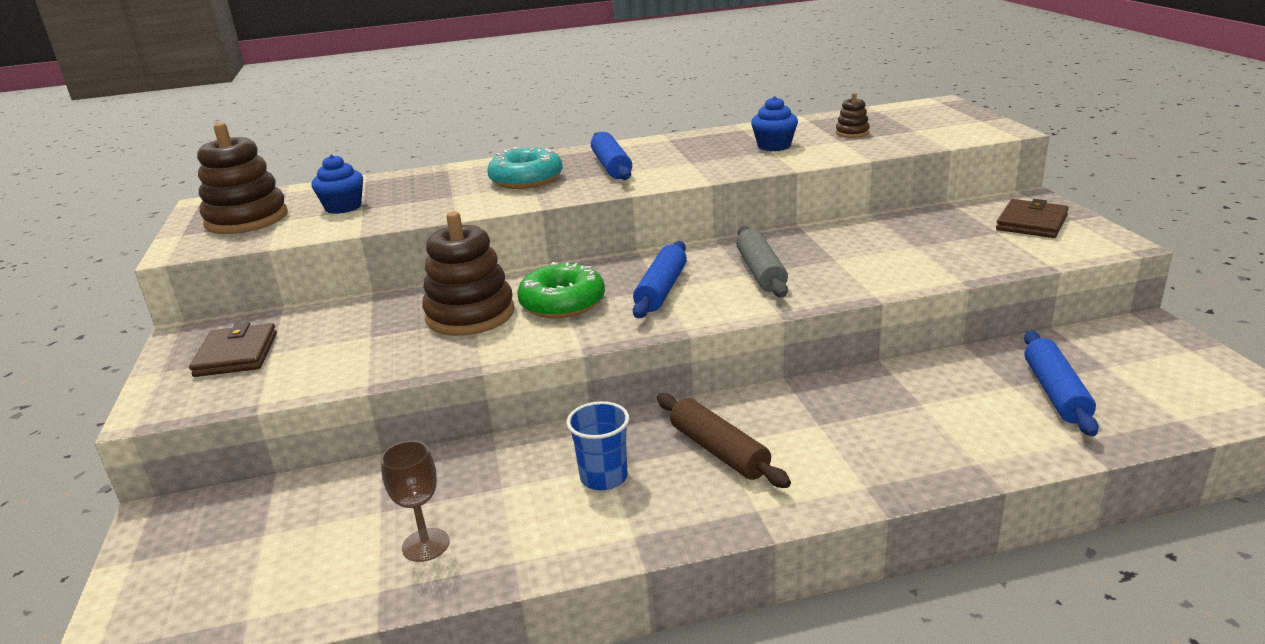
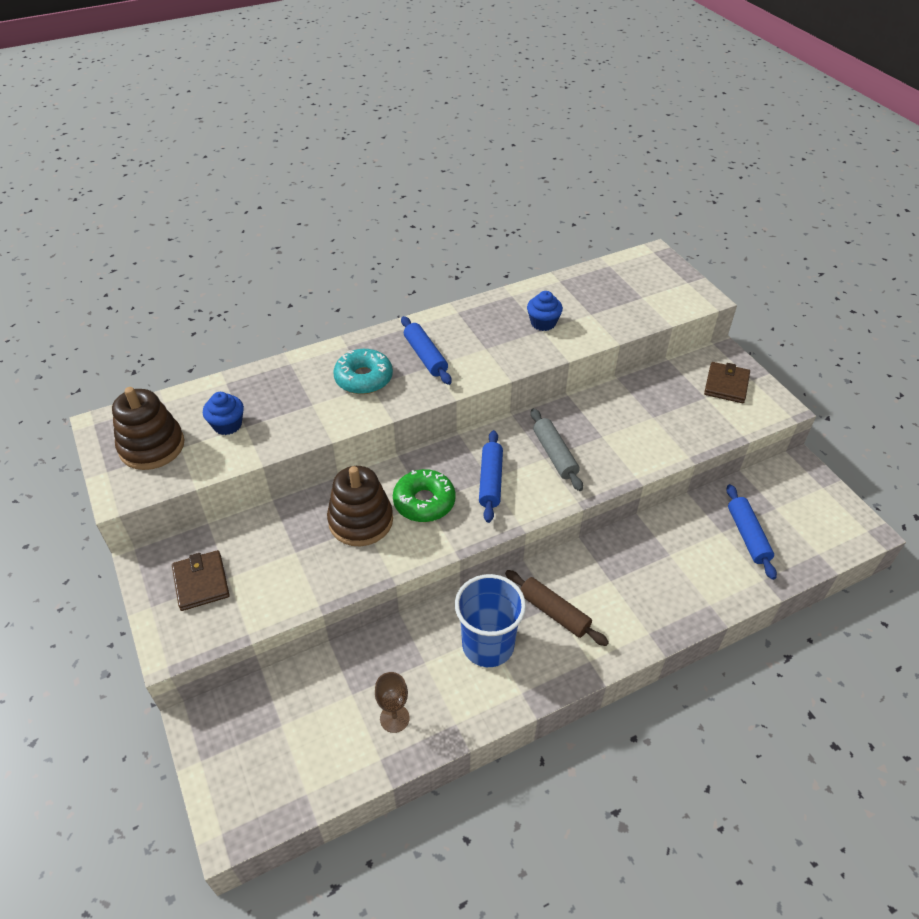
camera: 15 degrees left, 20 degrees up
(604, 477) = (488, 645): blue cup -> blue cup, size x1.70
(852, 133) = (597, 302): brown stacking toy -> none

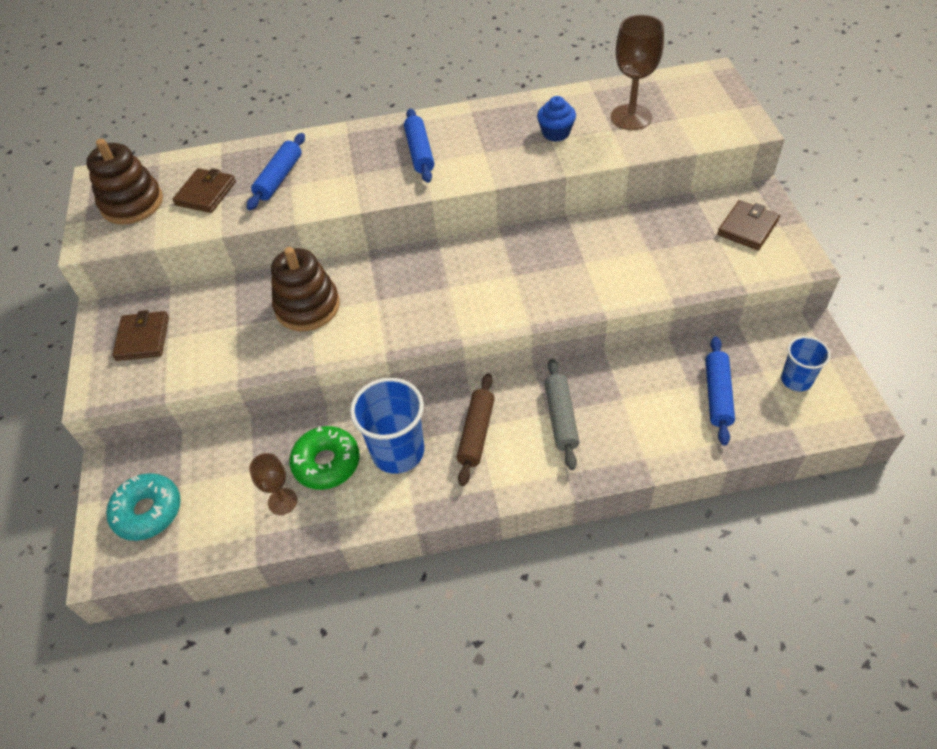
camera: 20 degrees right, 5 degrees up
(227, 425) = (206, 193): blue cupcake -> brown wallet
(364, 378) = (350, 166): turquoise donut -> turquoise donut (148, 511)
(424, 502) = (375, 299): green donut -> green donut (326, 463)
(490, 481) = (449, 289): blue rolling pin -> blue rolling pin (279, 178)
(554, 455) = (526, 273): grey rolling pin -> grey rolling pin (561, 418)
(554, 612) = (476, 433): brown rolling pin -> brown rolling pin turned 45 degrees clockwise
(602, 301) = (631, 117): none -> brown goblet
(805, 510) = (796, 380): none -> blue cup

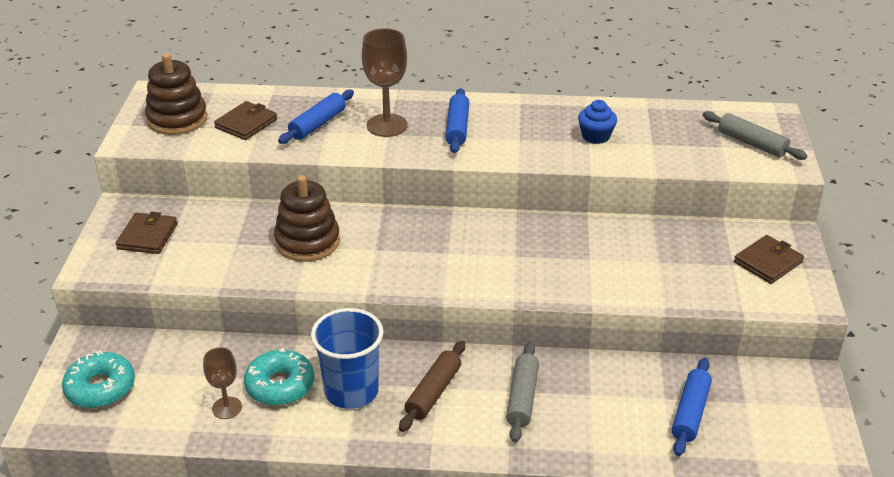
camera: 10 degrees right, 15 degrees down
(326, 463) = (280, 385): green donut -> turquoise donut
(631, 117) = (676, 137): brown goblet -> brown goblet (387, 125)
(703, 109) = (751, 143): none -> grey rolling pin
(796, 380) = (778, 417): blue cup -> none

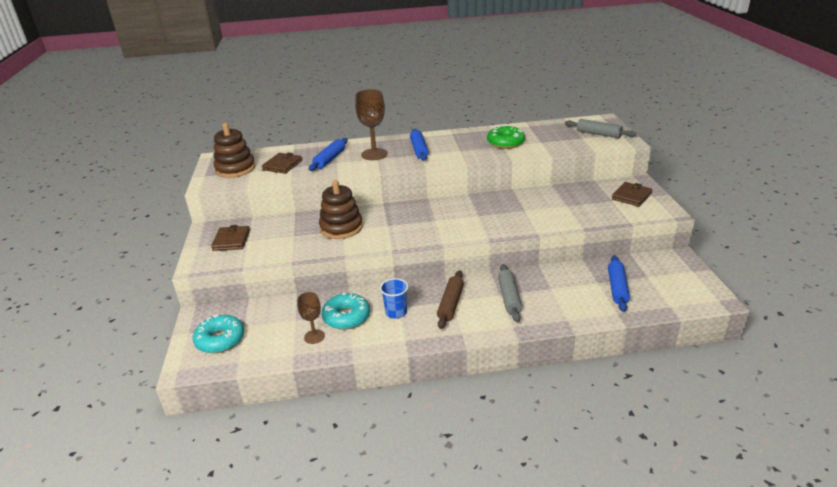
camera: 10 degrees left, 5 degrees down
(351, 391) = (396, 312): blue cup -> blue cup, size x0.59
(595, 136) = (505, 143): blue cupcake -> green donut

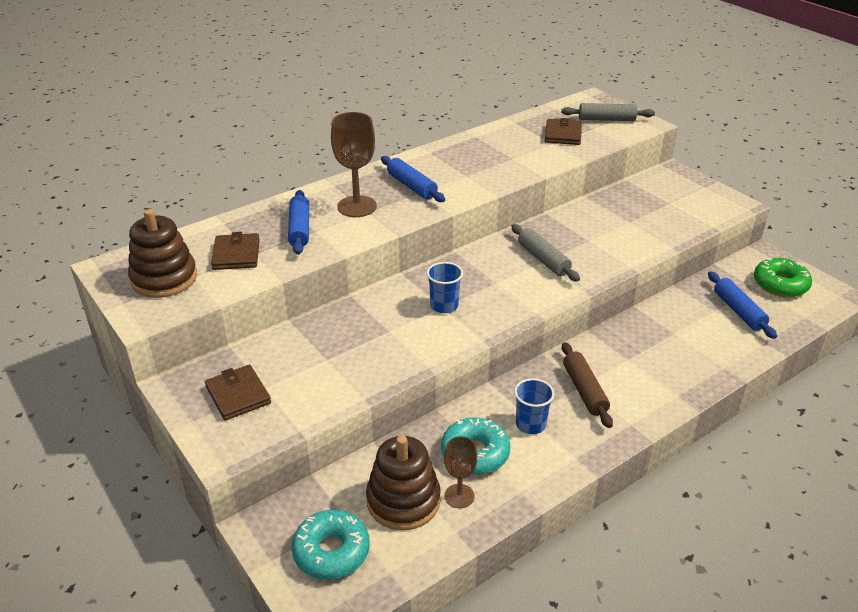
camera: 30 degrees left, 5 degrees up
(341, 228) = (383, 328): brown stacking toy -> brown stacking toy (403, 500)
(389, 225) = (444, 306): none -> blue cup
(505, 143) = (512, 153): green donut -> green donut (780, 284)
(509, 297) = (641, 359): grey rolling pin -> grey rolling pin (543, 259)
(631, 196) = (684, 193): brown wallet -> brown wallet (563, 135)

